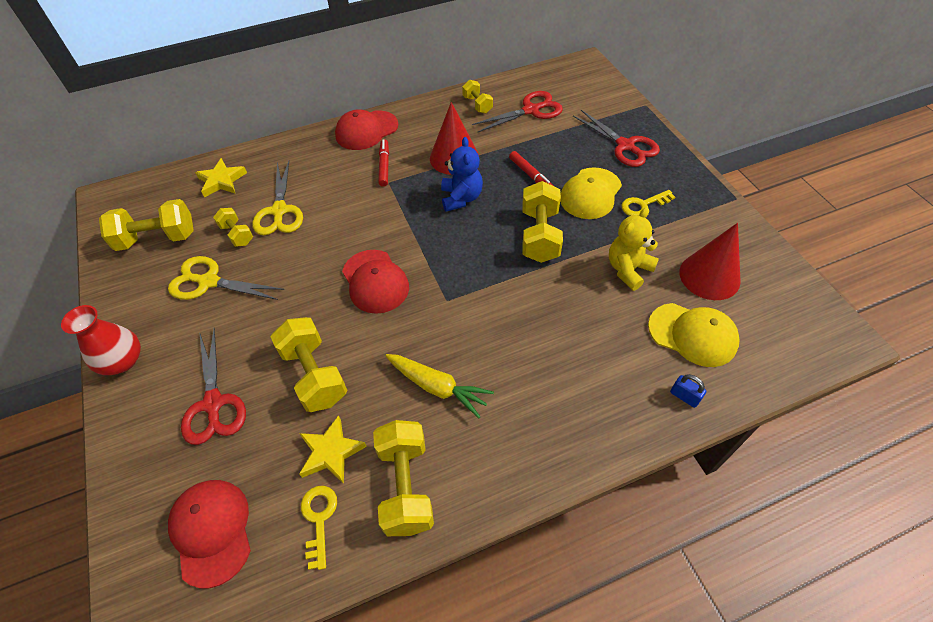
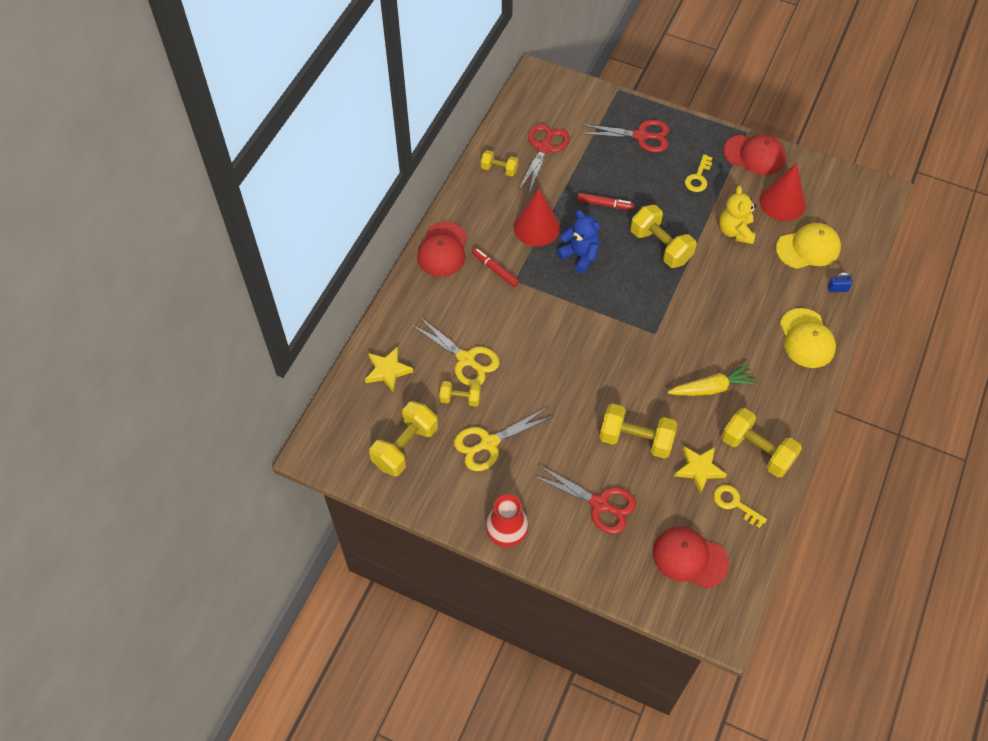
camera: 45 degrees left, 5 degrees up
(375, 281) = (597, 356): red cap -> red cap (754, 155)
(590, 193) = (658, 191): yellow cap -> yellow cap (806, 338)

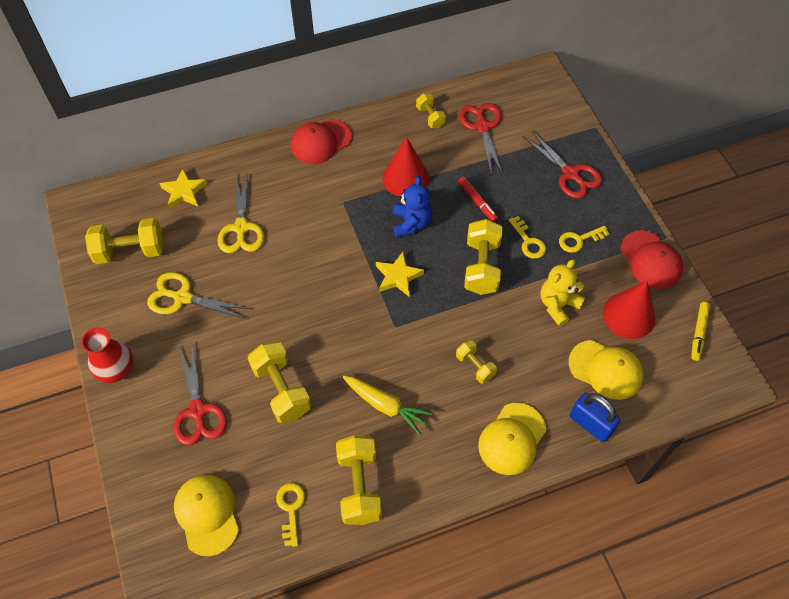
camera: 45 degrees right, 0 degrees up
(460, 398) = (204, 251): yellow dumbbell -> yellow dumbbell (475, 366)
(495, 270) = (338, 184): red marker -> none
(544, 148) = (482, 127): red scissors -> red scissors turned 75 degrees counterclockwise
(669, 204) = (528, 241): none -> yellow key
(689, 558) = (207, 514): red cap -> yellow cap
(699, 469) = (298, 456): yellow star -> yellow star (398, 276)
(831, 179) = (698, 333): none -> yellow marker
(837, 289) = (590, 424): blue padlock -> blue padlock, size x1.85

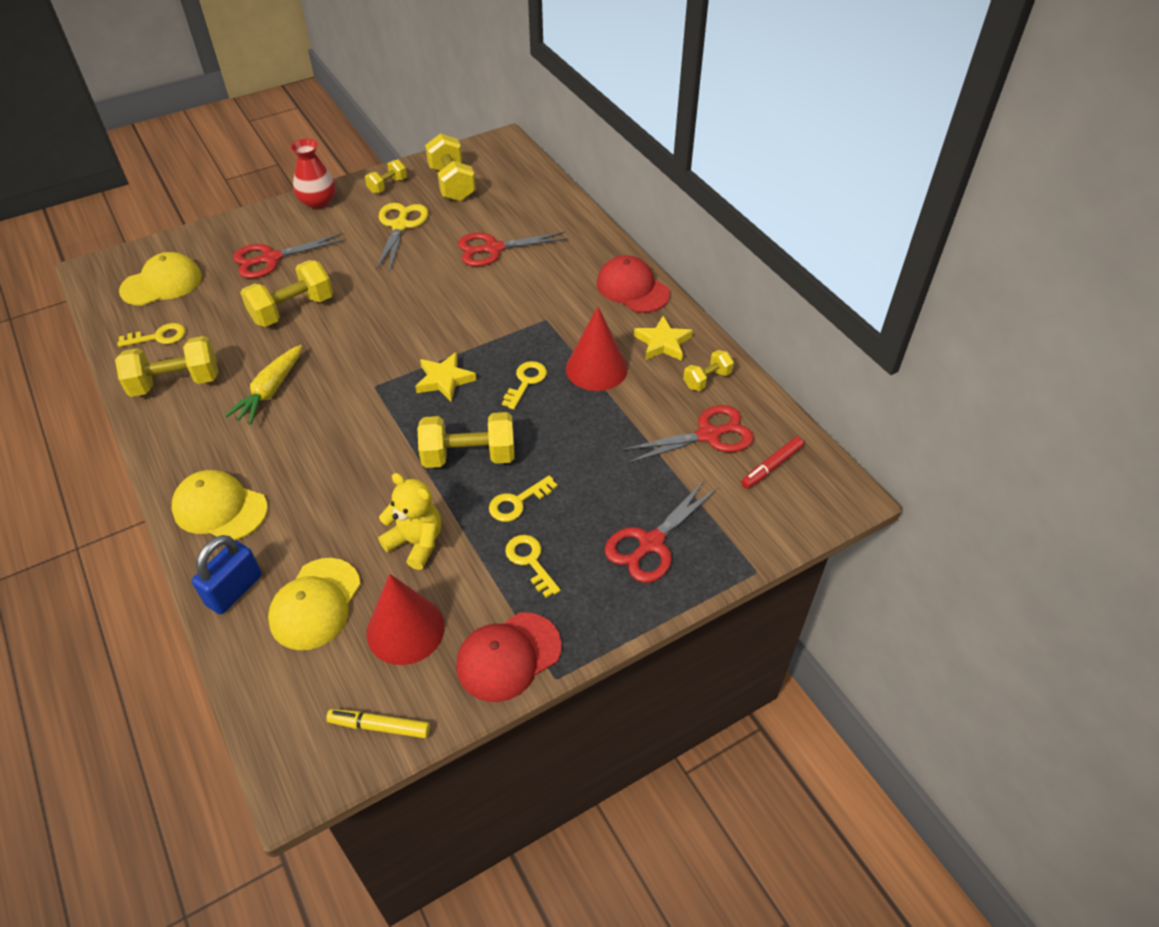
camera: 80 degrees right, 10 degrees down
(184, 192) = (533, 202): yellow star -> yellow star (662, 343)
(241, 228) = (493, 249): yellow scissors -> red scissors
(411, 223) = (526, 382): blue teddy bear -> yellow key
(475, 366) = (321, 464): yellow dumbbell -> yellow dumbbell (387, 186)
(477, 202) = (574, 442): red marker -> red marker (771, 467)

